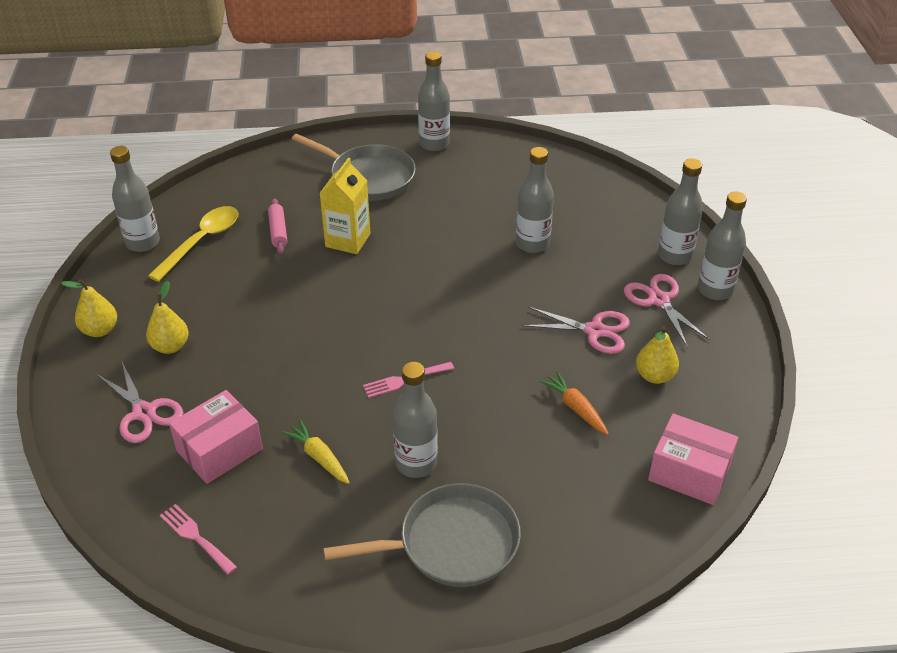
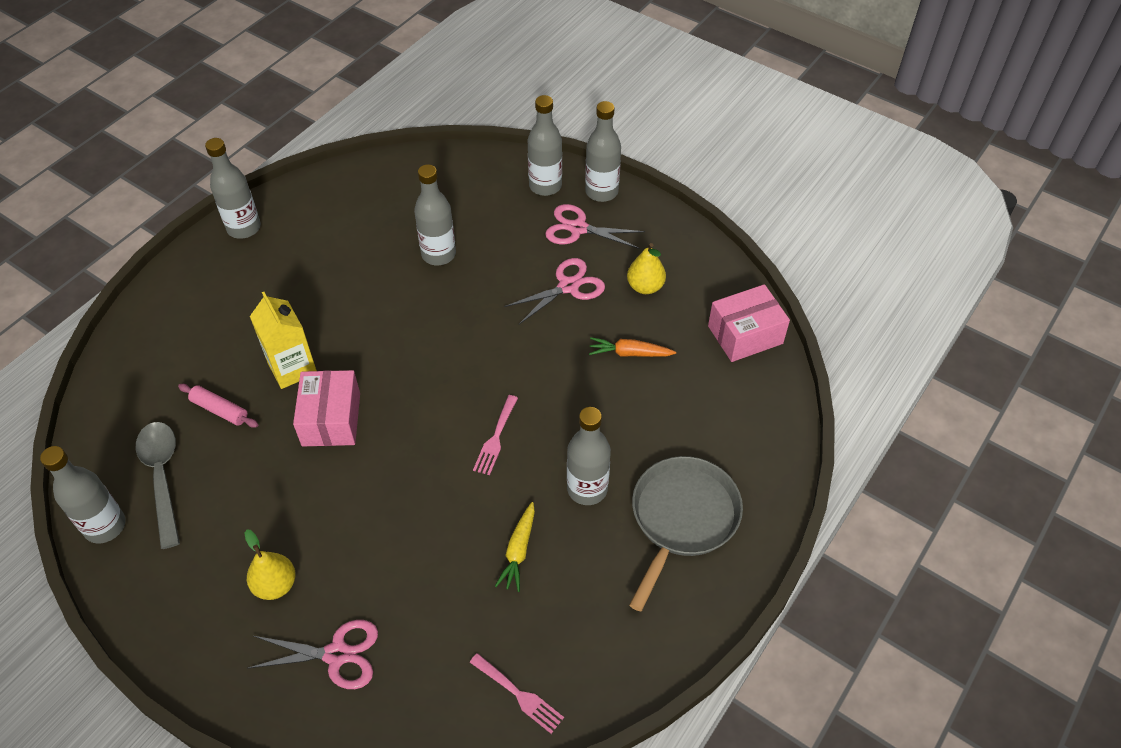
camera: 50 degrees left, 10 degrees up
(100, 330) = (188, 632): yellow pear -> none
(195, 537) = (519, 695): pink fork -> pink fork turned 135 degrees counterclockwise
(201, 241) = (162, 477): yellow spoon -> grey spoon
(219, 450) = (440, 619): pink box -> pink box (331, 419)
(319, 457) = (518, 551): yellow carrot -> yellow carrot turned 75 degrees counterclockwise
(368, 177) = (229, 300): grey pan -> none

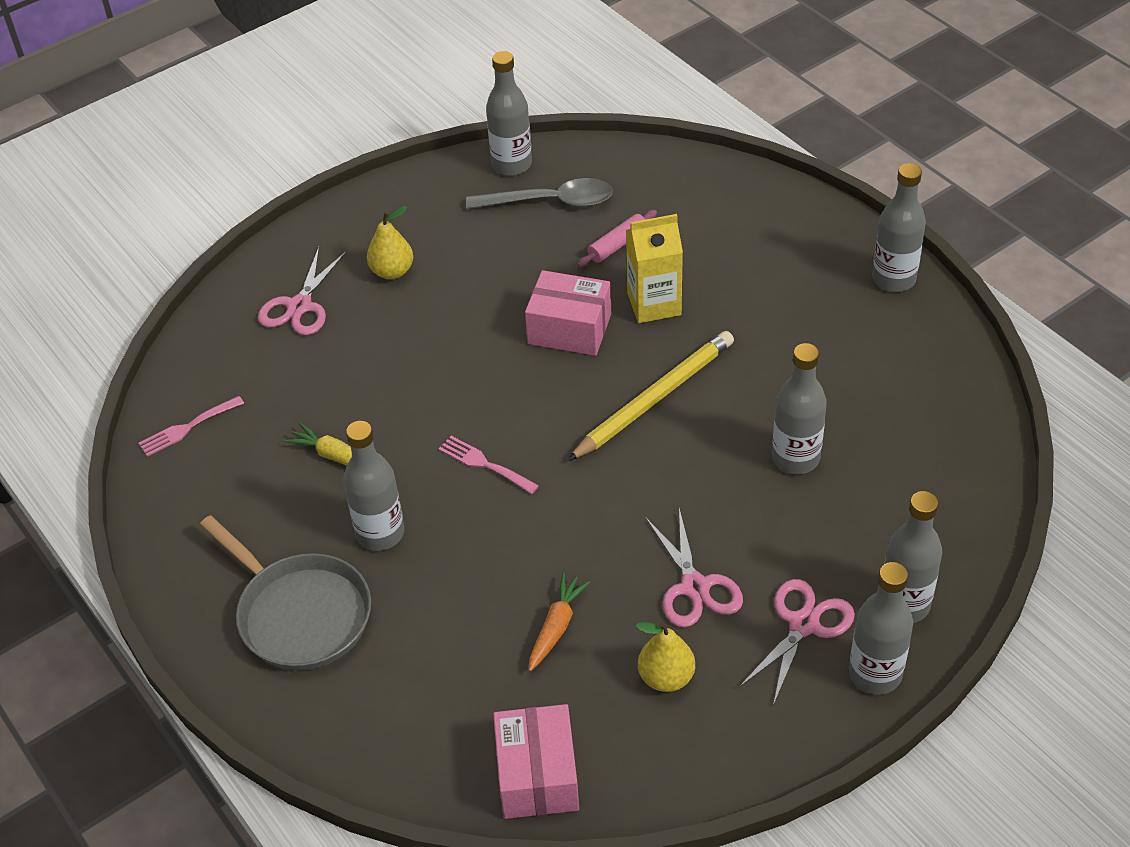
camera: 110 degrees right, 5 degrees down
(400, 345) = (654, 399): none -> yellow pencil

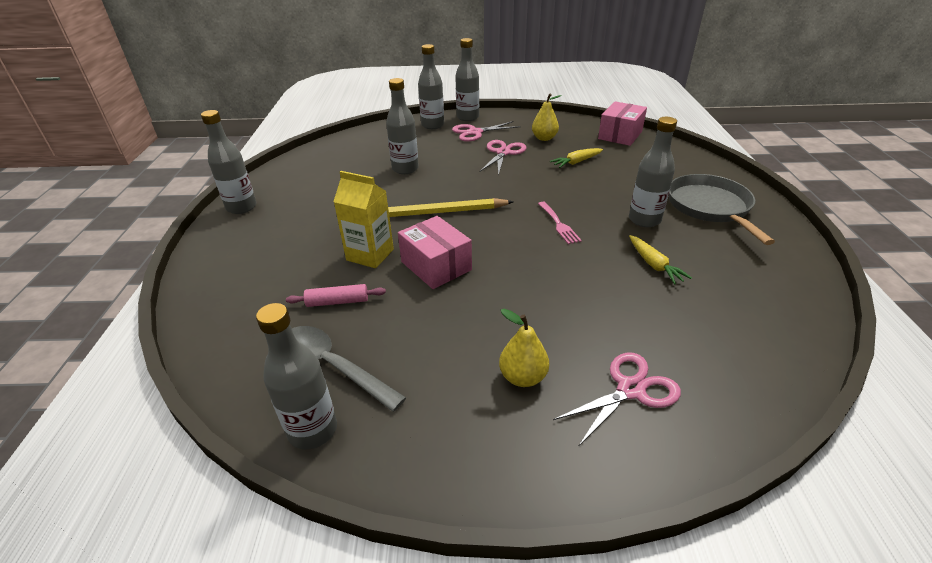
camera: 145 degrees left, 10 degrees down
(187, 428) = (774, 332): pink fork -> none
(556, 627) = (576, 162): orange carrot -> yellow carrot

